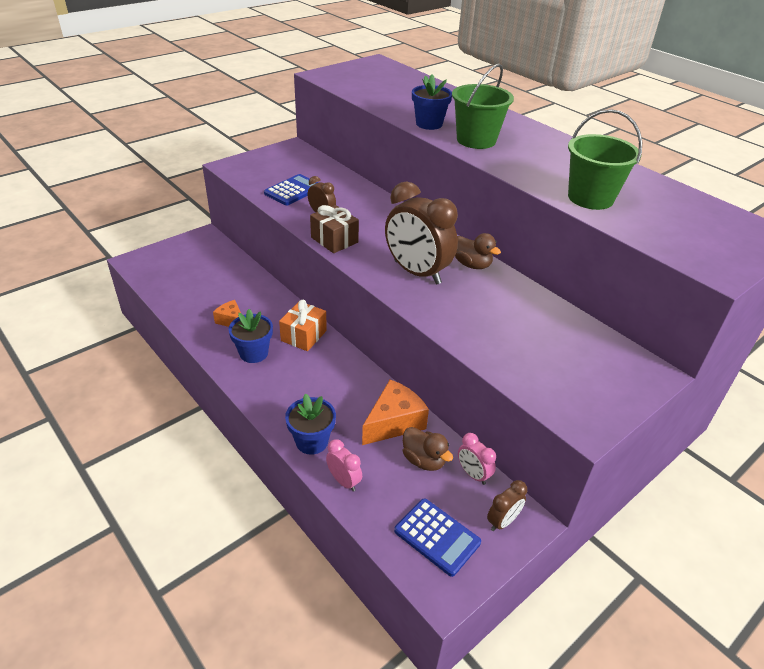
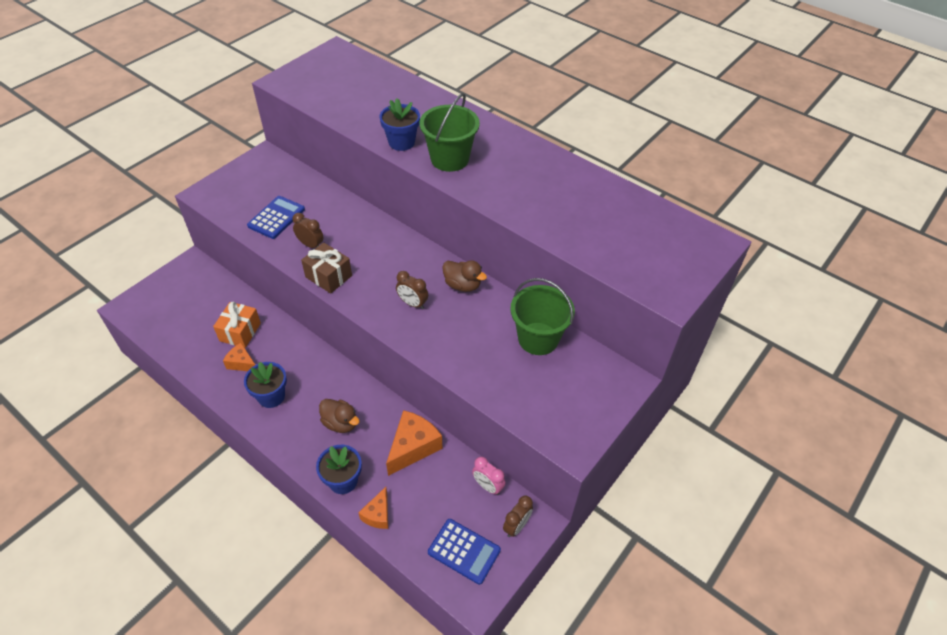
camera: 10 degrees left, 10 degrees up
(304, 335) = (315, 368): orange gift -> orange gift (240, 332)
(344, 481) = (378, 514): pink clock -> orange cheese
(417, 272) = (412, 303): brown clock -> brown clock, size x0.47
(424, 460) = (444, 480): brown duck -> brown duck (340, 423)
(590, 198) = (560, 223): green bucket -> green bucket (538, 338)

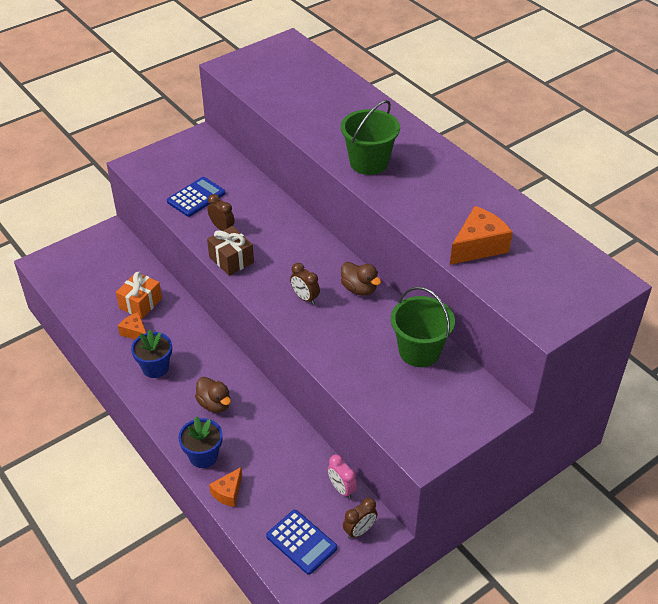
camera: 15 degrees right, 5 degrees down
(401, 142) = (326, 140): blue flower pot -> none
(413, 447) = (278, 439): orange cheese -> orange cheese (478, 246)

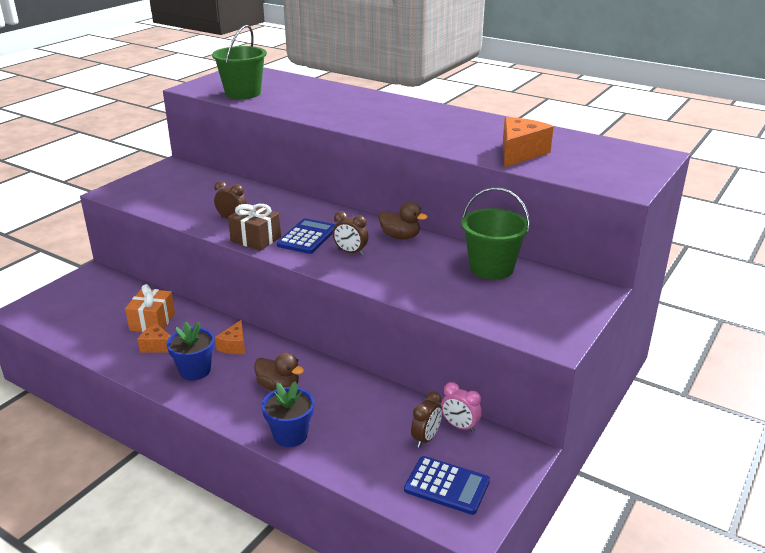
camera: 20 degrees left, 15 degrees down
(196, 197) = (192, 203): blue calculator -> blue calculator (307, 237)
(228, 492) = (337, 461): orange cheese -> orange cheese (234, 346)
(359, 531) = (502, 458): brown clock -> brown clock (426, 438)
(369, 162) = (374, 122): green bucket -> green bucket (243, 93)

